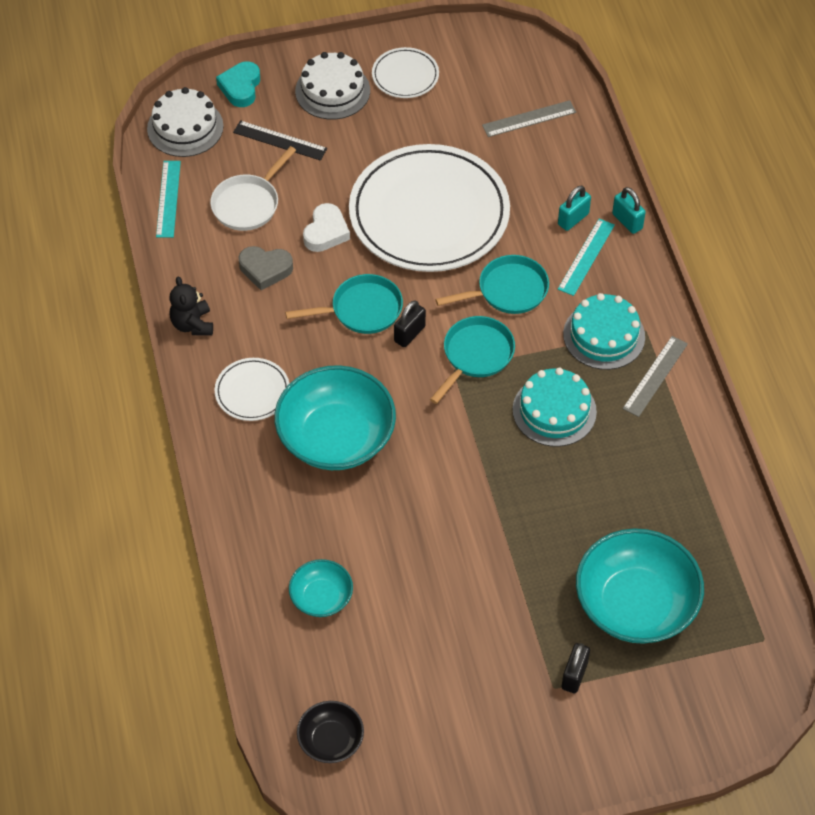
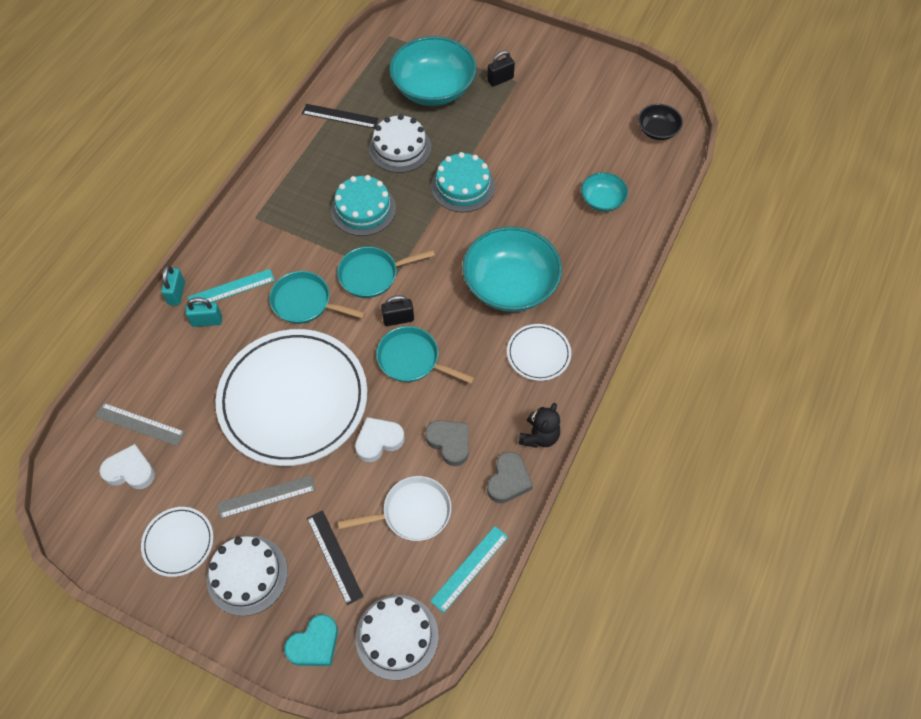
camera: 140 degrees left, 5 degrees up
(190, 275) = (508, 480): none -> grey heart
(496, 89) = (130, 471): none -> white heart
(591, 503) = (400, 148): none -> white cake
(604, 335) = (282, 231): turquoise cake -> turquoise cake (463, 186)
(655, 376) = (283, 188): grey ruler -> grey ruler (266, 496)
(694, 493) = (340, 116): none -> black ruler

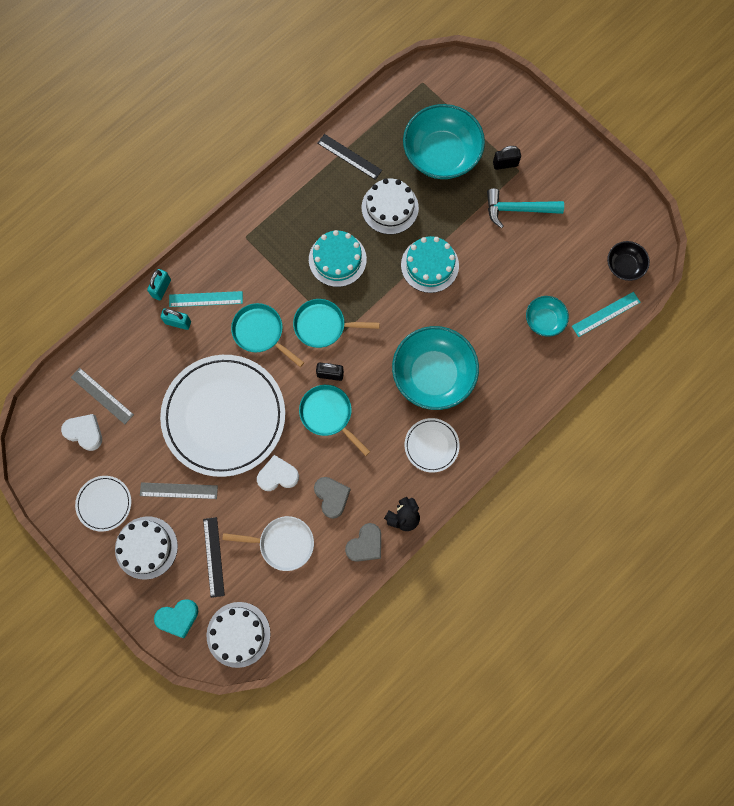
camera: 20 degrees right, 15 degrees up
(469, 568) = (309, 603): turquoise ruler -> turquoise ruler (605, 314)
(530, 113) = (518, 209): none -> turquoise hammer

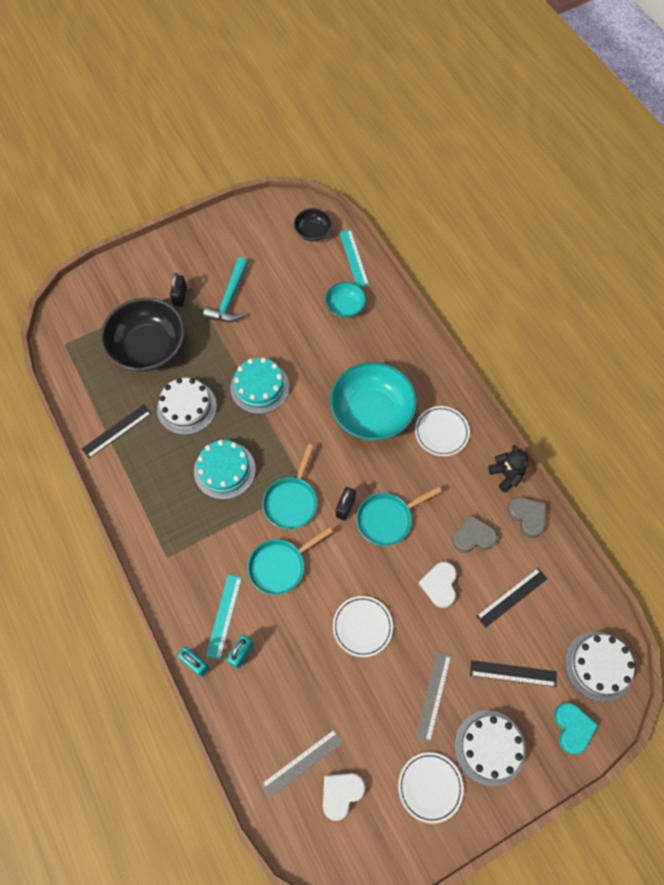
camera: 75 degrees left, 10 degrees down
(224, 416) = (362, 626): white plate -> white plate, size x0.44
(283, 543) = (511, 597): white pan -> black ruler
(441, 154) = (148, 347): turquoise bowl -> black bowl

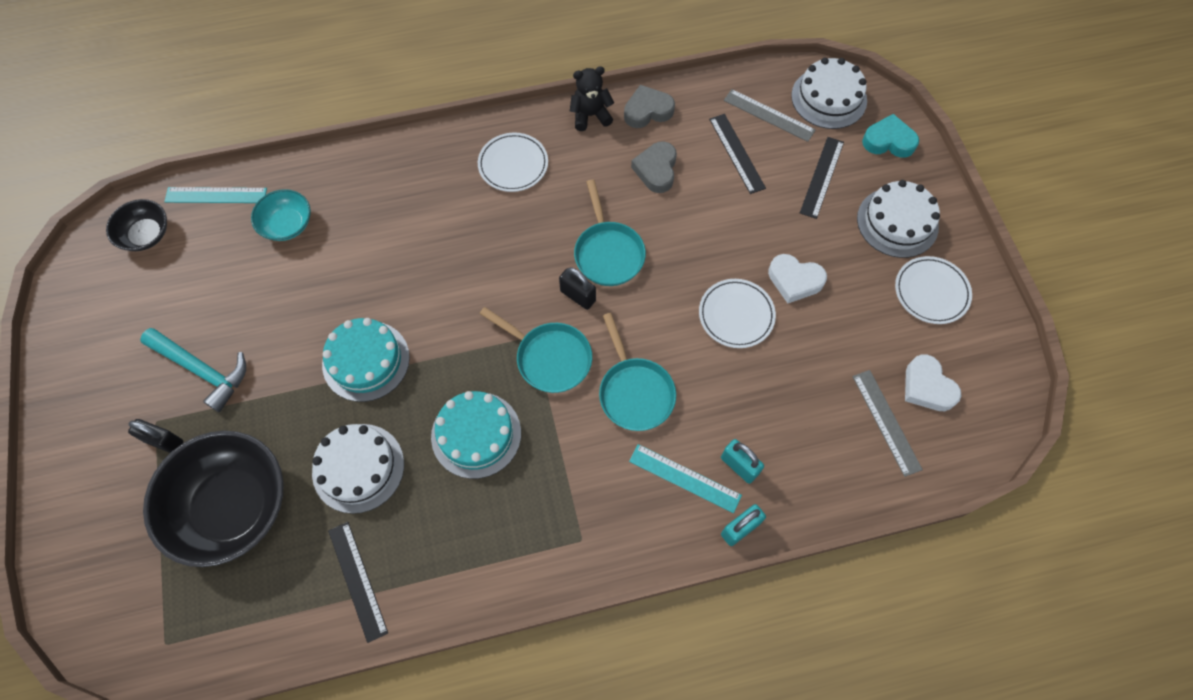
camera: 75 degrees left, 0 degrees up
(371, 412) = (458, 233): turquoise bowl -> none
(433, 696) = (832, 261): grey ruler -> grey ruler (769, 115)
(439, 585) = (705, 220): white heart -> white heart (794, 280)

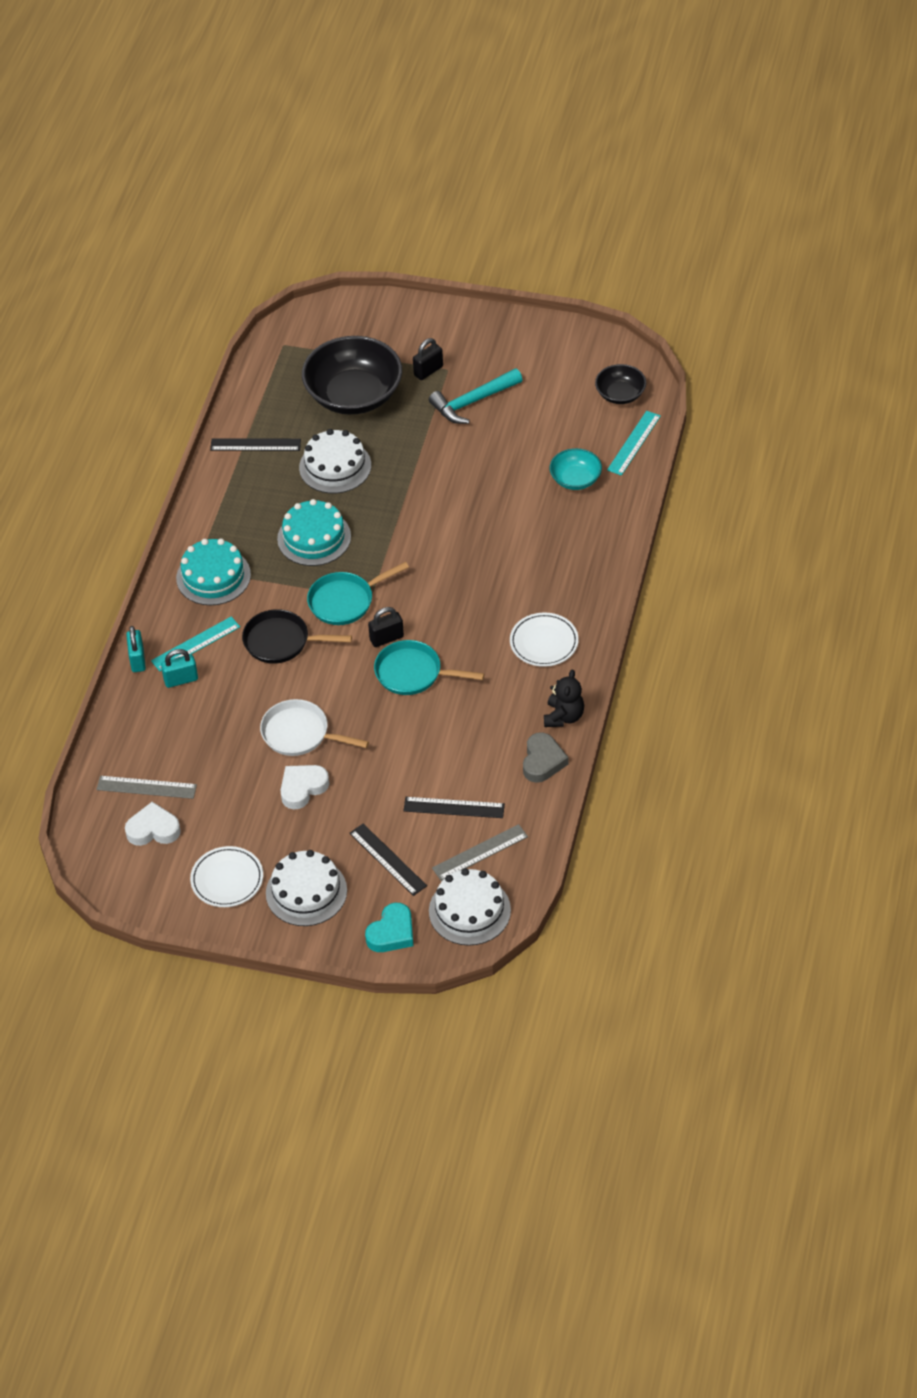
camera: 120 degrees right, 15 degrees down
(366, 361) = (418, 493): turquoise cake -> turquoise cake (213, 576)
(634, 392) = (281, 642): turquoise pan -> black pan
(656, 170) = (474, 740): grey heart -> none
(736, 315) = (300, 734): white plate -> white pan

